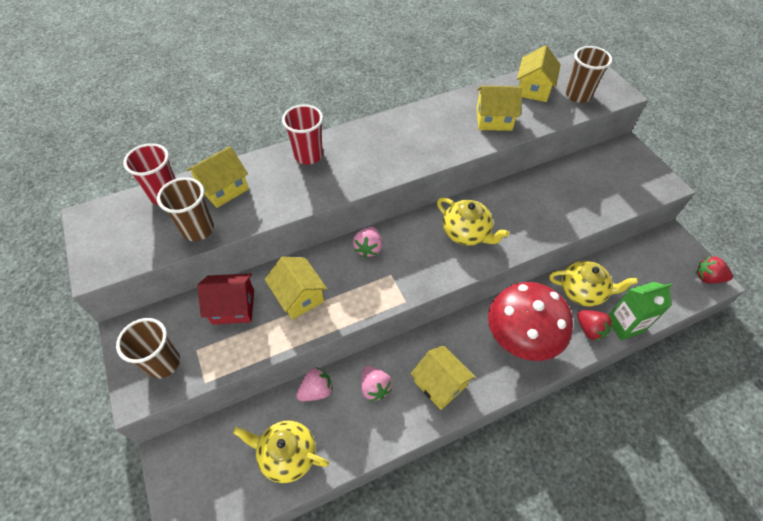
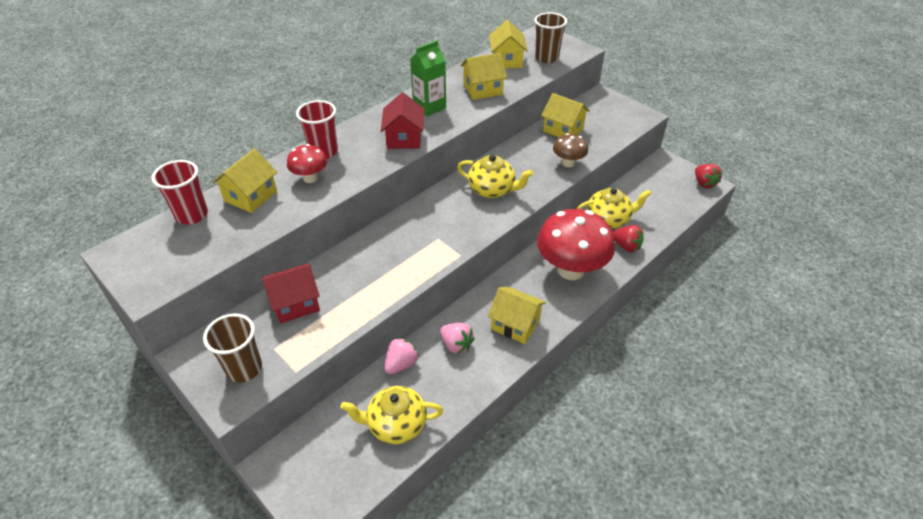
camera: 20 degrees left, 10 degrees down
(198, 229) = (241, 234): brown cup -> none
(284, 183) = (310, 178): none -> red mushroom
(299, 296) = (358, 278): yellow house -> yellow house (563, 129)
(368, 248) = (407, 223): pink strawberry -> none
(391, 159) = (404, 138): none -> red house
(558, 222) = (568, 163): none -> brown mushroom
(624, 325) = (653, 235): green carton -> green carton (429, 107)
(708, 277) = (704, 183): red strawberry -> red strawberry turned 105 degrees counterclockwise

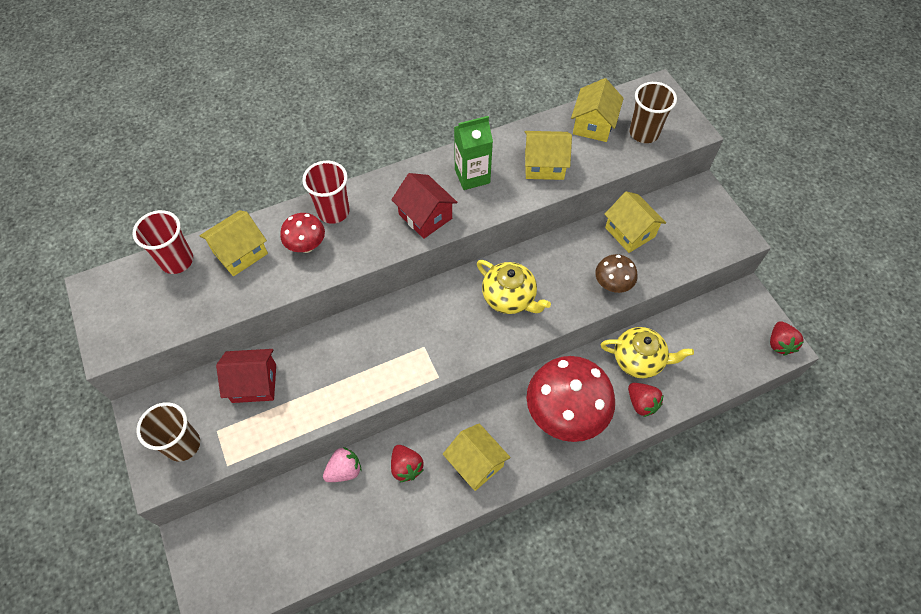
camera: 20 degrees right, 15 degrees up
(396, 424) = (314, 537): yellow teapot -> none
(404, 138) = (425, 216): red house -> red house turned 60 degrees counterclockwise
(456, 345) = (406, 467): pink strawberry -> red strawberry

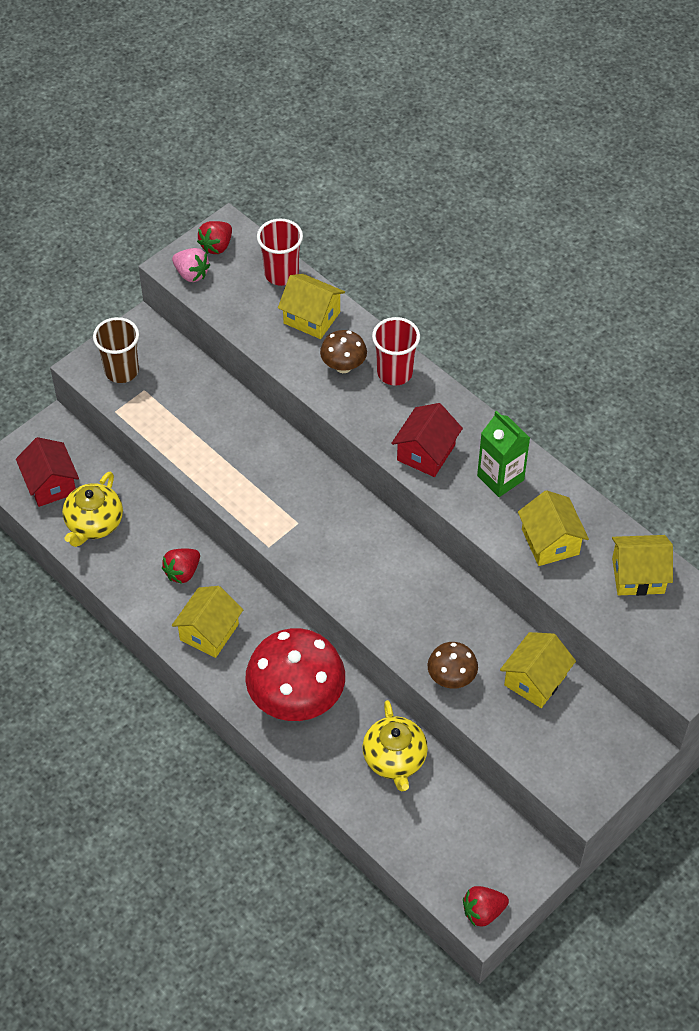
camera: 70 degrees right, 5 degrees down
(254, 383) = (201, 398): red house -> red house (51, 484)
(306, 246) = (343, 366): red mushroom -> brown mushroom
(344, 470) = (160, 521): pink strawberry -> pink strawberry (191, 274)
(509, 297) = (390, 582): yellow teapot -> yellow teapot (94, 523)
(641, 403) = (340, 774): red strawberry -> red strawberry (216, 246)
(644, 133) = (652, 631): brown cup -> none

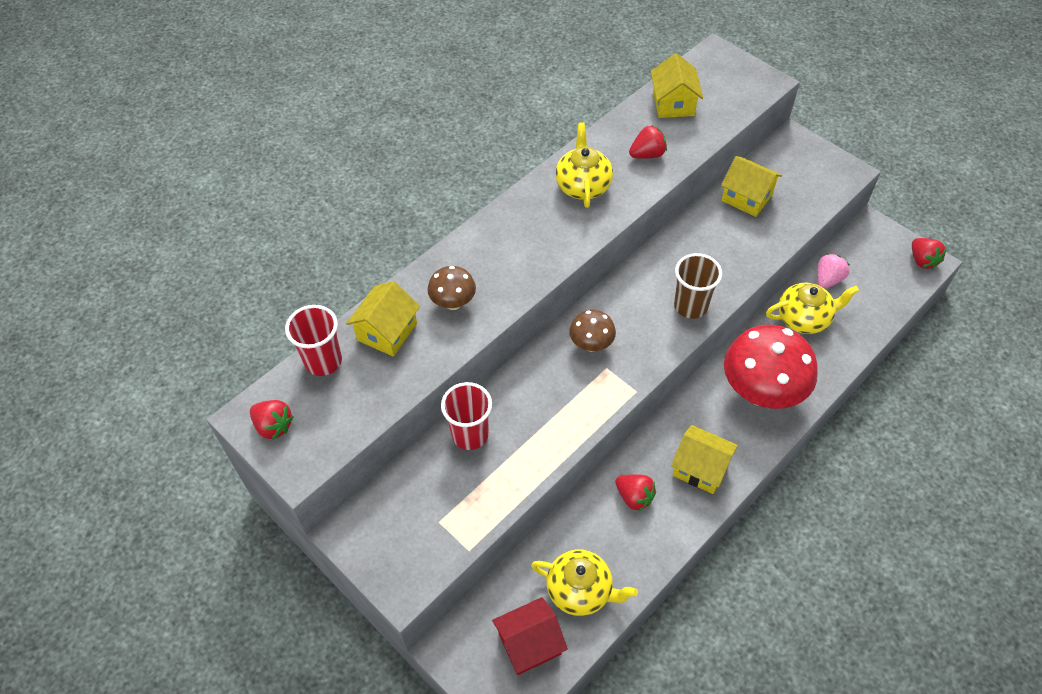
camera: 90 degrees left, 0 degrees up
(121, 371) = (411, 548): brown cup -> brown cup (690, 306)
(191, 274) = (313, 449): pink strawberry -> pink strawberry (827, 280)
(394, 373) = (462, 262): red cup -> red cup (470, 434)
(426, 452) = (558, 237): red house -> none
(451, 678) = (756, 251): brown mushroom -> brown mushroom (591, 344)
(500, 478) = (583, 185): green carton -> yellow teapot
(550, 542) = (647, 154): yellow house -> red strawberry

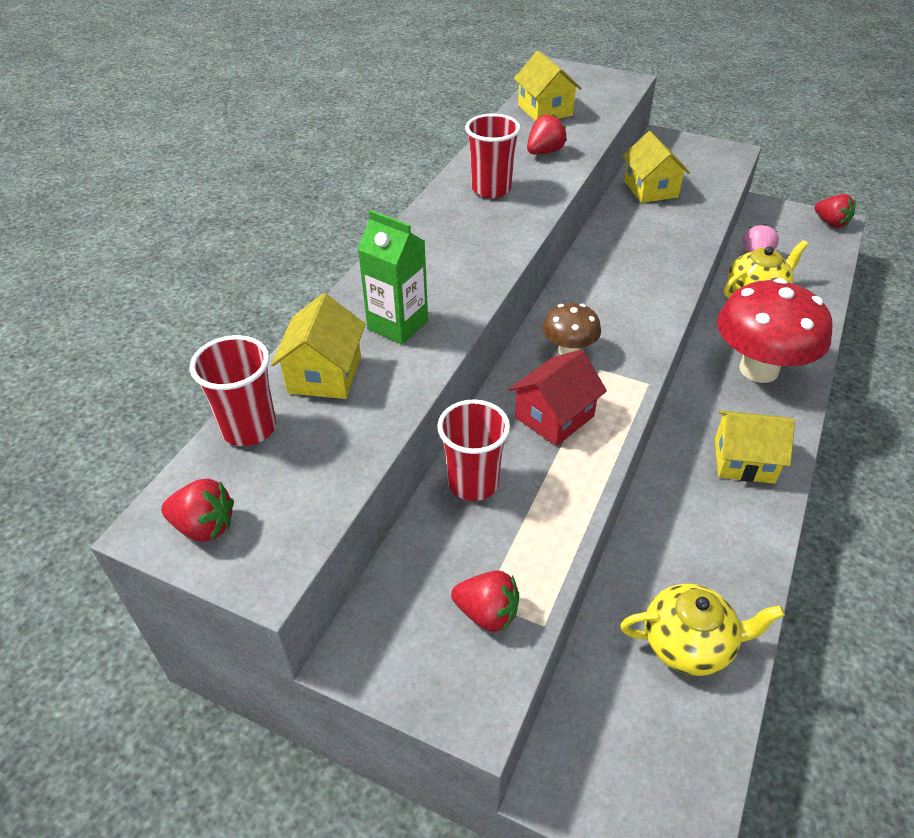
camera: 20 degrees left, 10 degrees down
(453, 303) = (398, 325): brown mushroom -> green carton
(529, 644) = (662, 737): red house -> red house (554, 416)
(583, 185) = (491, 189): yellow teapot -> red cup
(634, 497) = (689, 513): red strawberry -> red strawberry (487, 613)
(690, 306) = (655, 290): brown cup -> none
(747, 197) = (650, 189): yellow house -> yellow house turned 60 degrees clockwise

